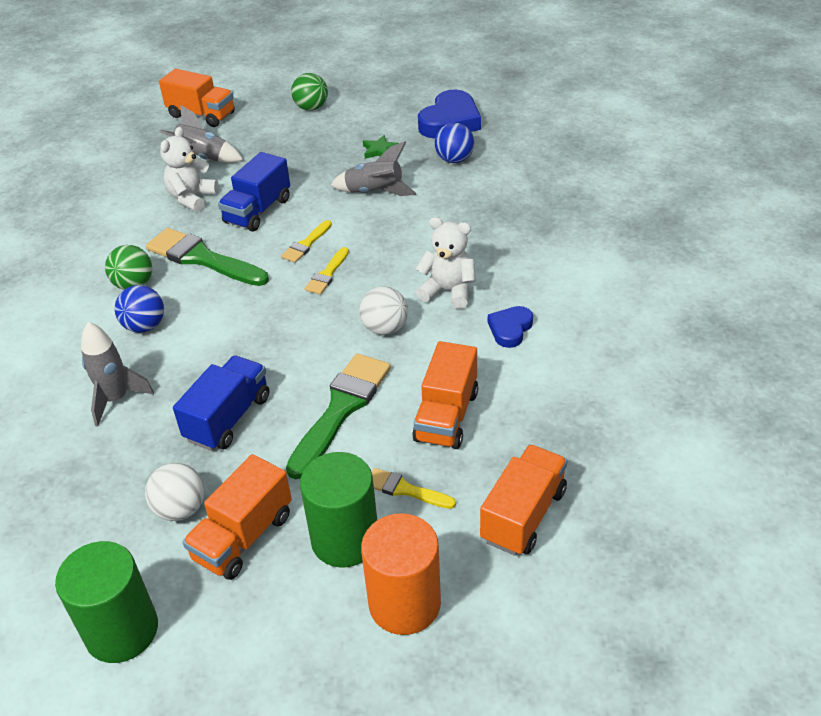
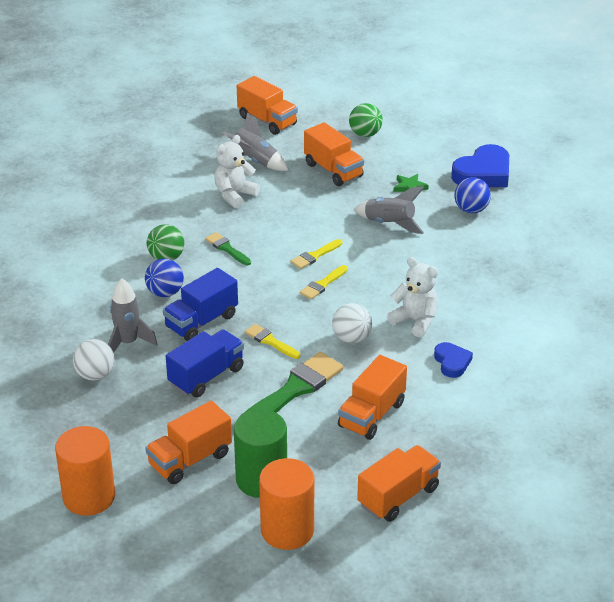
camera: 15 degrees right, 5 degrees down
(122, 631) = (89, 497): green cylinder -> orange cylinder
(180, 509) = (152, 430): white ball -> white ball (95, 375)
(202, 258) = (227, 248): green brush -> green brush, size x0.51
(258, 211) = (285, 218): blue truck -> blue truck (201, 321)
(291, 150) = (333, 170): none -> orange truck
(405, 489) = (318, 458): yellow brush -> yellow brush (270, 341)
(510, 329) = (452, 362): blue heart -> blue heart turned 120 degrees clockwise

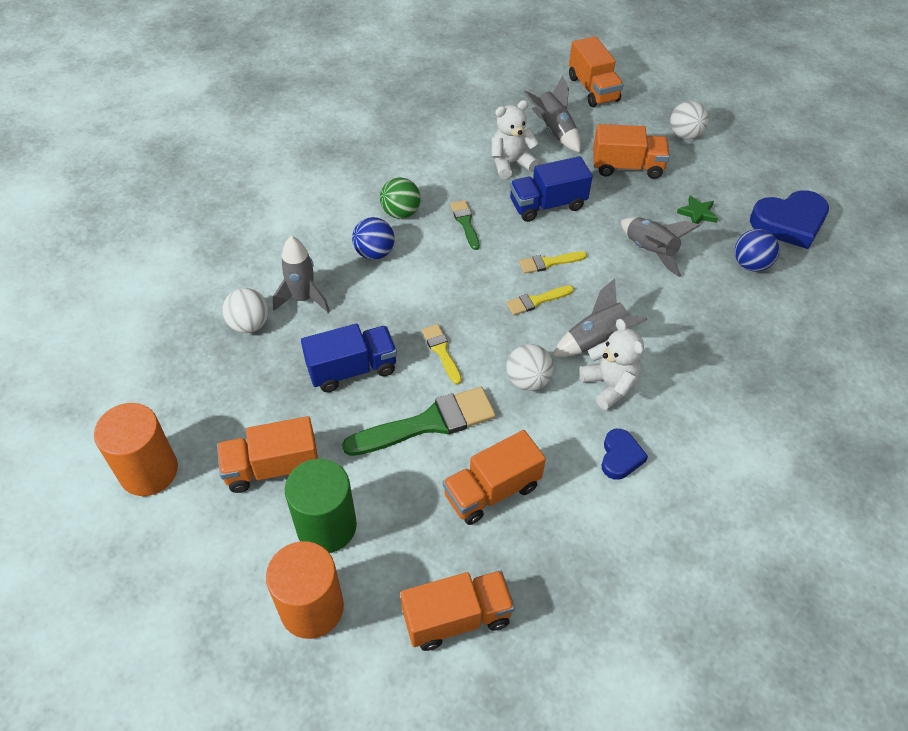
camera: 25 degrees right, 15 degrees up
(201, 321) = (388, 300): blue truck -> blue truck (547, 204)
(333, 170) = (627, 167): orange truck -> orange truck turned 75 degrees counterclockwise
(365, 134) = (685, 135): green ball -> white ball
(386, 295) = (596, 340): none -> grey rocket

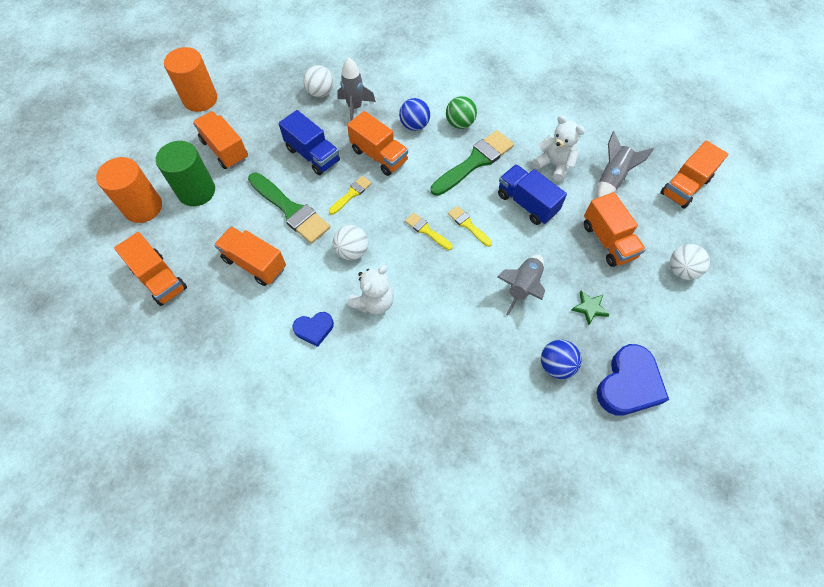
camera: 65 degrees right, 10 degrees up
(398, 303) = (379, 155): none -> orange truck
(465, 222) = (475, 162): green brush -> green brush, size x1.95
(596, 340) = (410, 280): grey rocket -> none
(789, 223) = (628, 384): blue heart -> blue heart turned 105 degrees counterclockwise

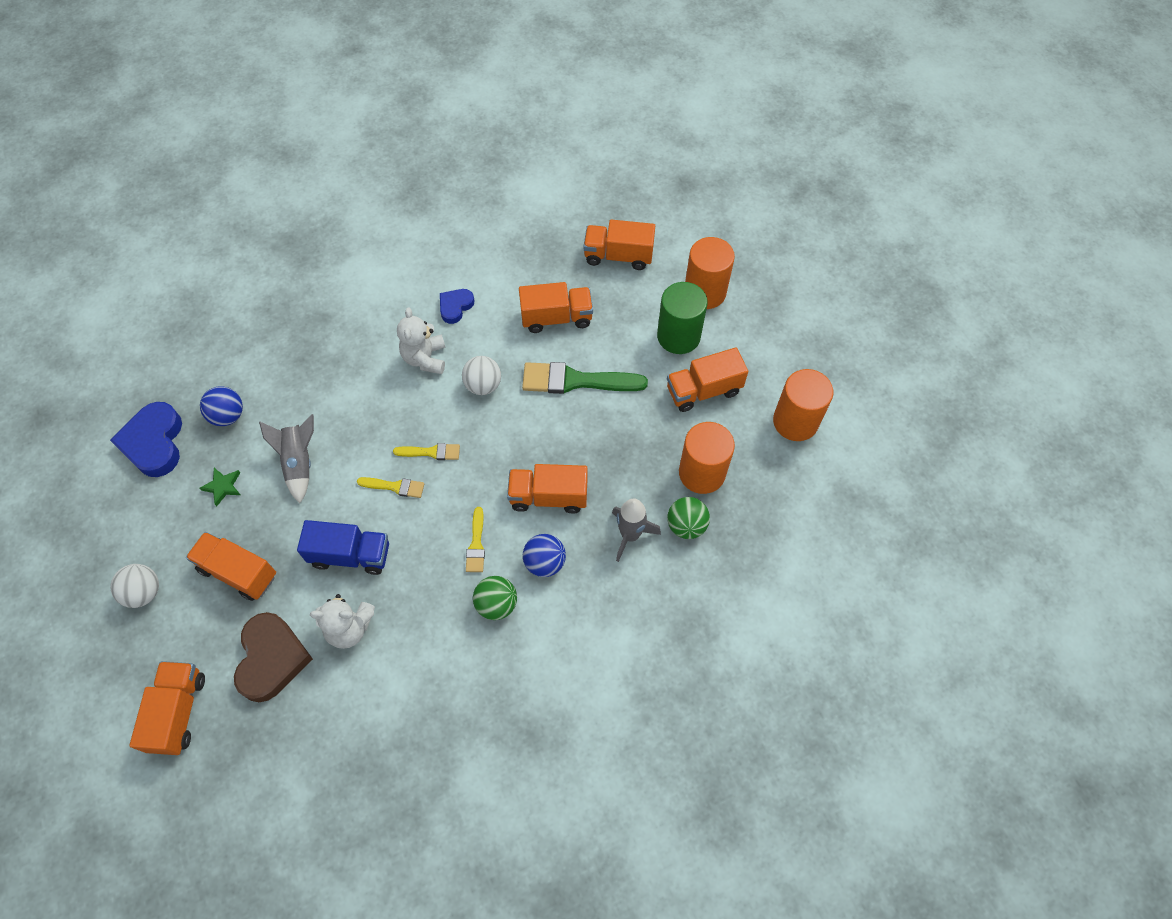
camera: 140 degrees right, 0 degrees up
(225, 149) = (703, 390): orange truck -> orange truck turned 150 degrees clockwise
(282, 110) = (702, 473): none -> orange cylinder
(313, 155) = (614, 447): blue truck -> none
(320, 92) = (686, 525): white ball -> green ball
(351, 194) = (536, 436): yellow brush -> yellow brush (476, 544)
(475, 162) = (441, 565): green brush -> none
(612, 178) = (272, 659): grey rocket -> brown heart

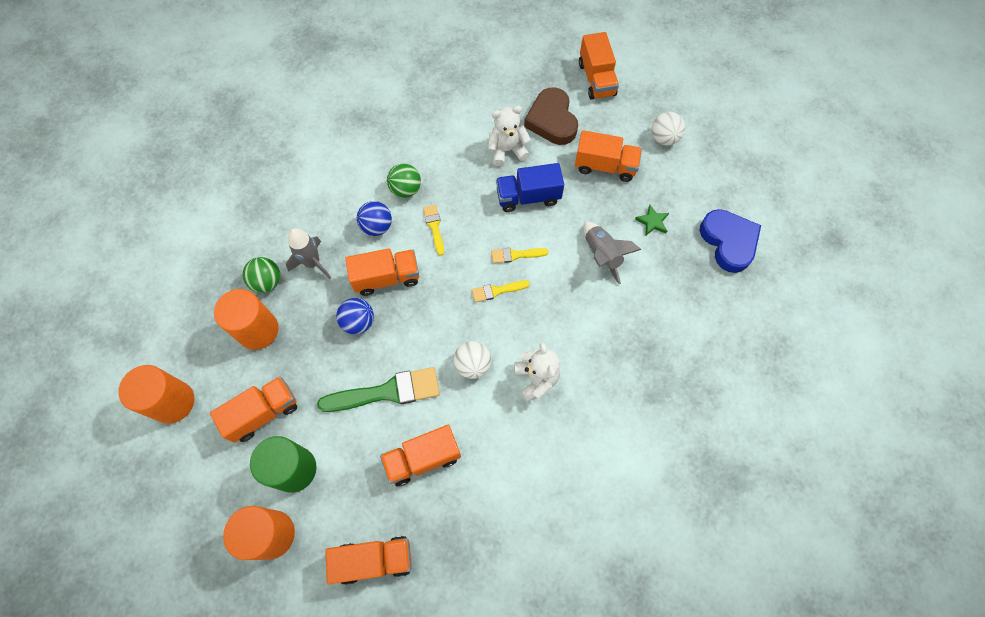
camera: 165 degrees right, 5 degrees up
(228, 416) = (683, 279): blue ball -> blue ball (358, 322)
(455, 307) = (528, 444): blue heart -> none

